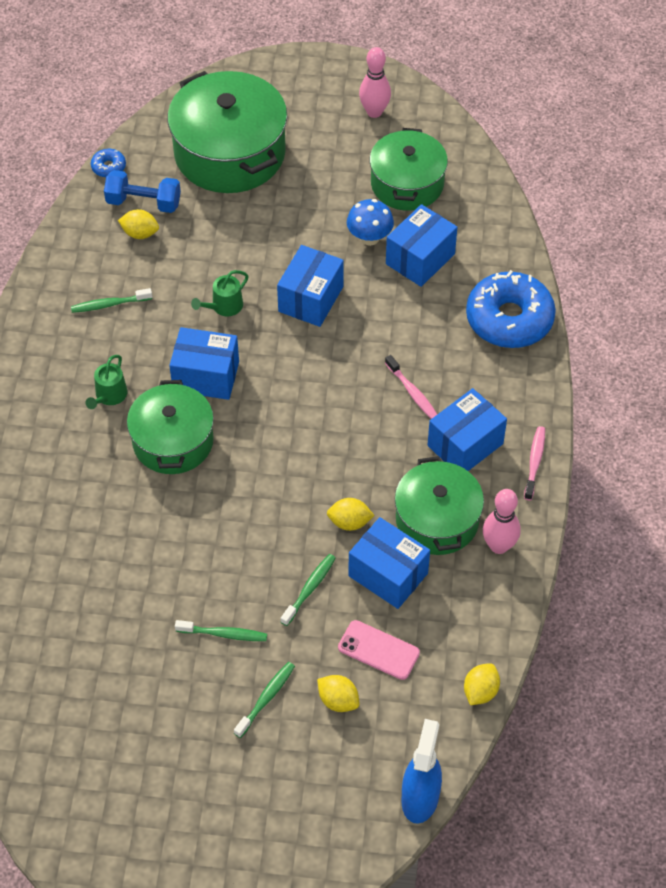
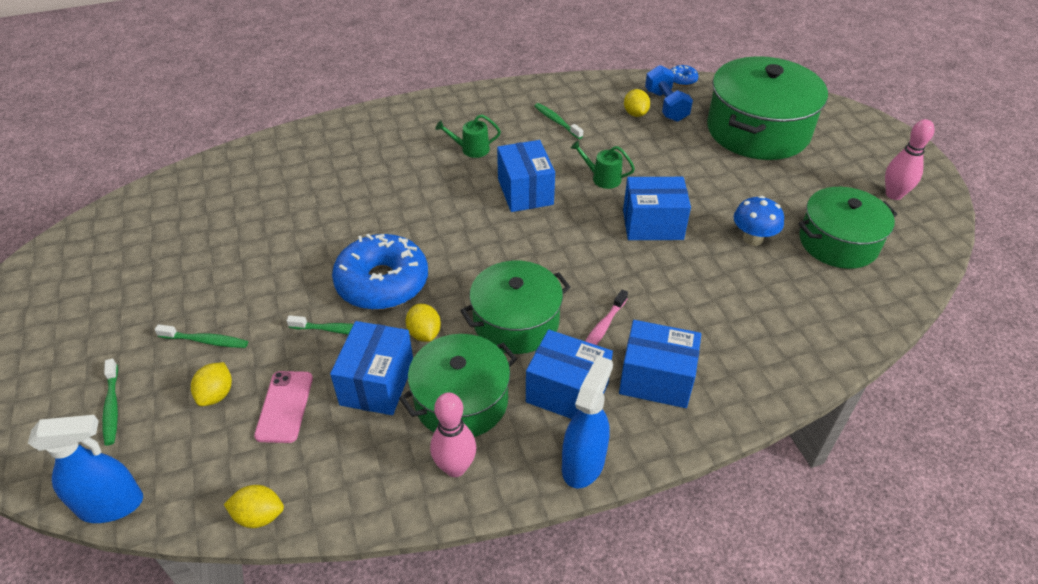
camera: 65 degrees right, 10 degrees down
(173, 441) = (449, 195): green pot -> green pot (516, 322)
(224, 634) = (267, 290): green toothbrush -> green toothbrush (112, 407)
(420, 259) = (762, 281): blue box -> blue box (656, 379)
(509, 319) = (751, 375): blue donut -> blue donut (382, 282)
(534, 462) = (583, 463): pink toothbrush -> blue spray bottle

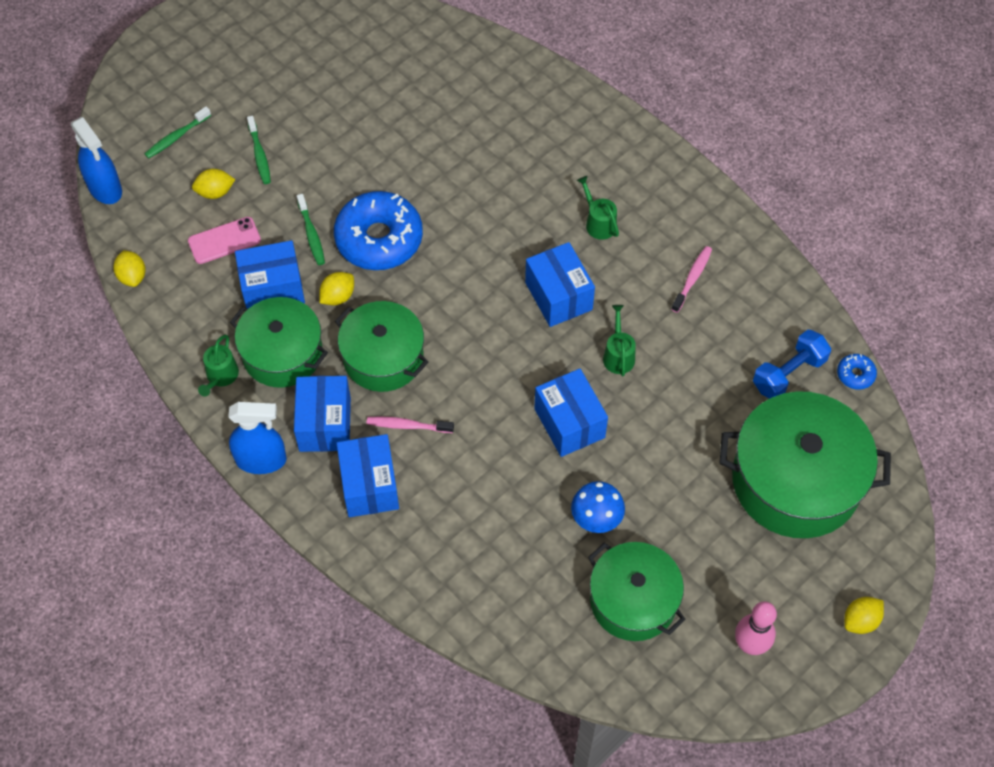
camera: 65 degrees right, 15 degrees up
(455, 467) = (221, 376): pink bowling pin -> green watering can
(525, 192) = (558, 296): blue box -> blue box turned 75 degrees counterclockwise
(556, 121) = (692, 278): green toothbrush -> pink toothbrush
(635, 114) = (753, 348): yellow lemon -> yellow lemon (860, 621)

